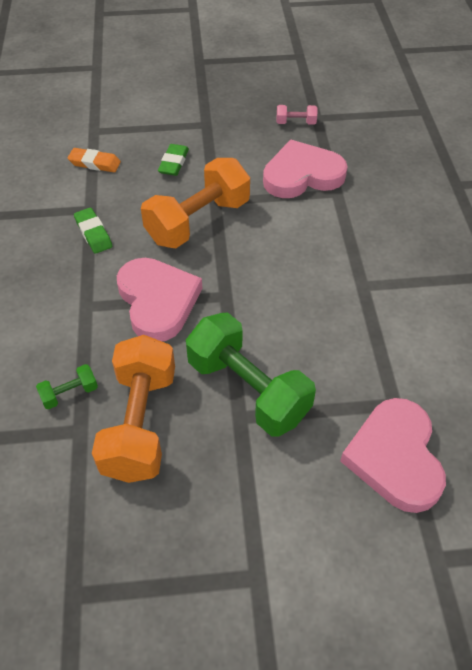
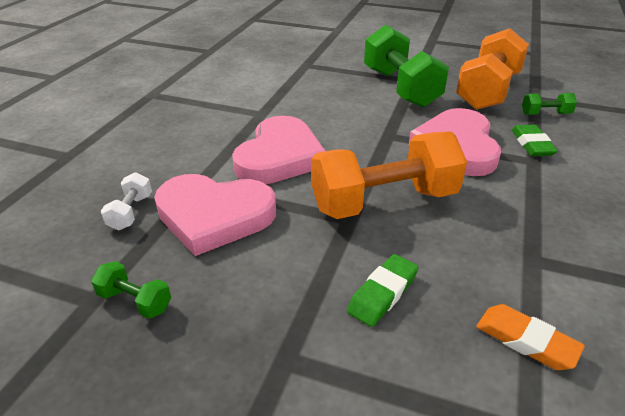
camera: 155 degrees left, 15 degrees down
(93, 233) = (526, 225): green eraser -> green eraser (532, 144)
(296, 123) = (135, 301): pink dumbbell -> green dumbbell
(355, 161) = (131, 212): none -> white dumbbell
(395, 457) = (327, 51): pink heart -> pink heart (279, 156)

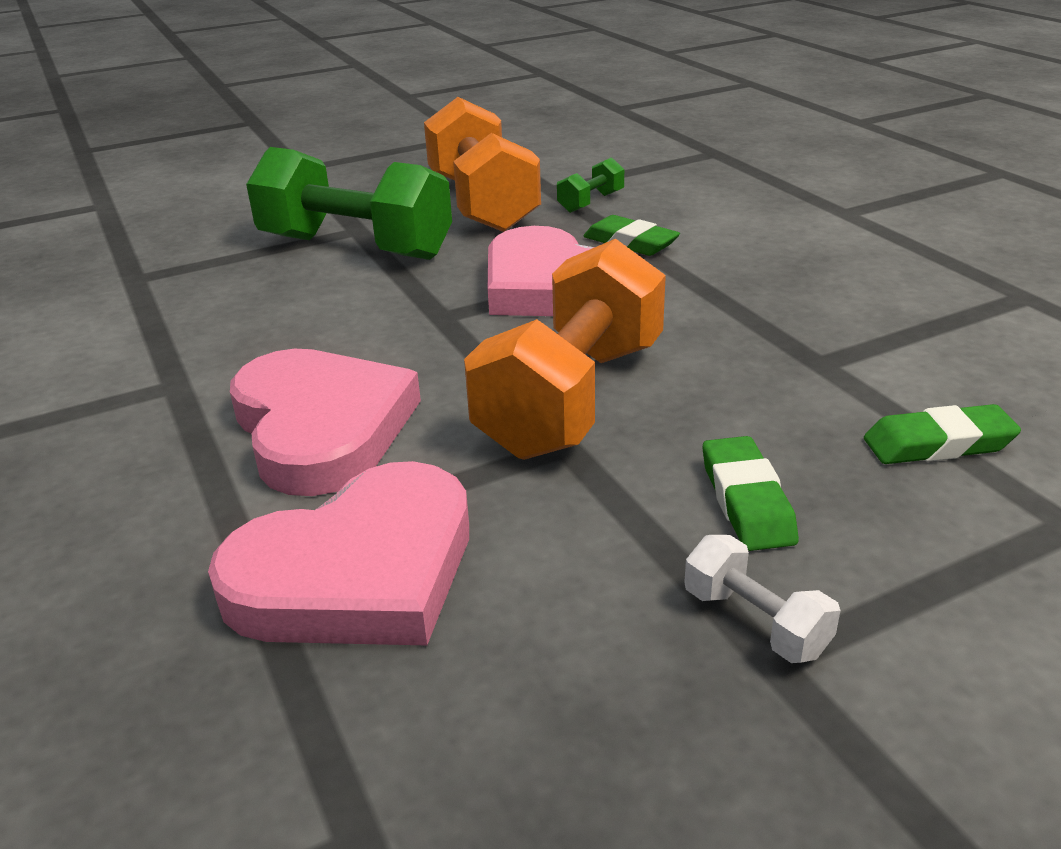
camera: 45 degrees left, 5 degrees down
(131, 212) = (182, 672): white dumbbell -> white dumbbell (755, 622)
(135, 301) = (443, 780): green dumbbell -> none
(526, 341) = (938, 444): orange eraser -> green eraser

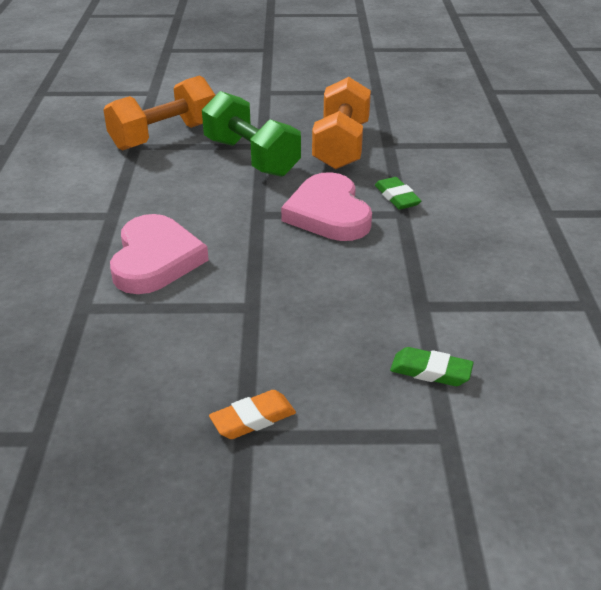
camera: 25 degrees right, 5 degrees up
(358, 571) = (117, 334): pink heart -> none
(573, 398) = (278, 283): orange dumbbell -> orange dumbbell (164, 136)
(591, 202) = (402, 162): green dumbbell -> none
(746, 501) = (306, 364): green eraser -> none
(755, 622) = (253, 419): white dumbbell -> orange eraser

